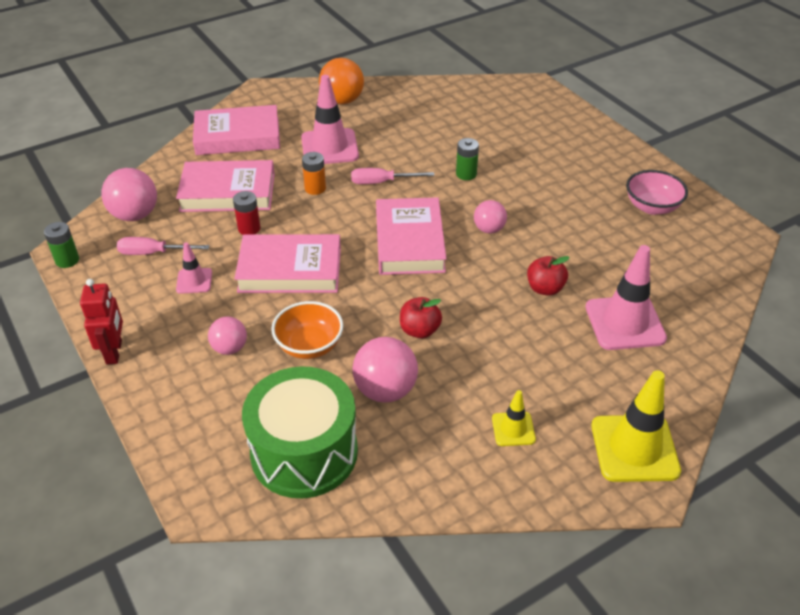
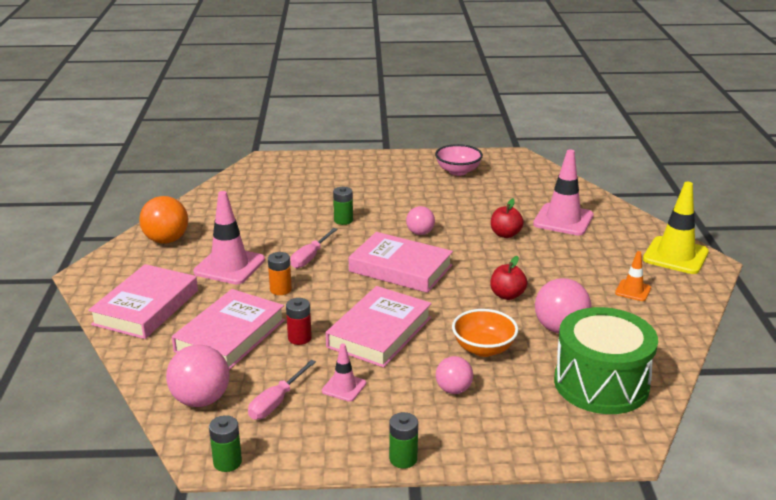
camera: 60 degrees left, 15 degrees down
(114, 352) = (403, 459): red robot -> green battery
(513, 429) = (633, 290): yellow traffic cone -> orange traffic cone

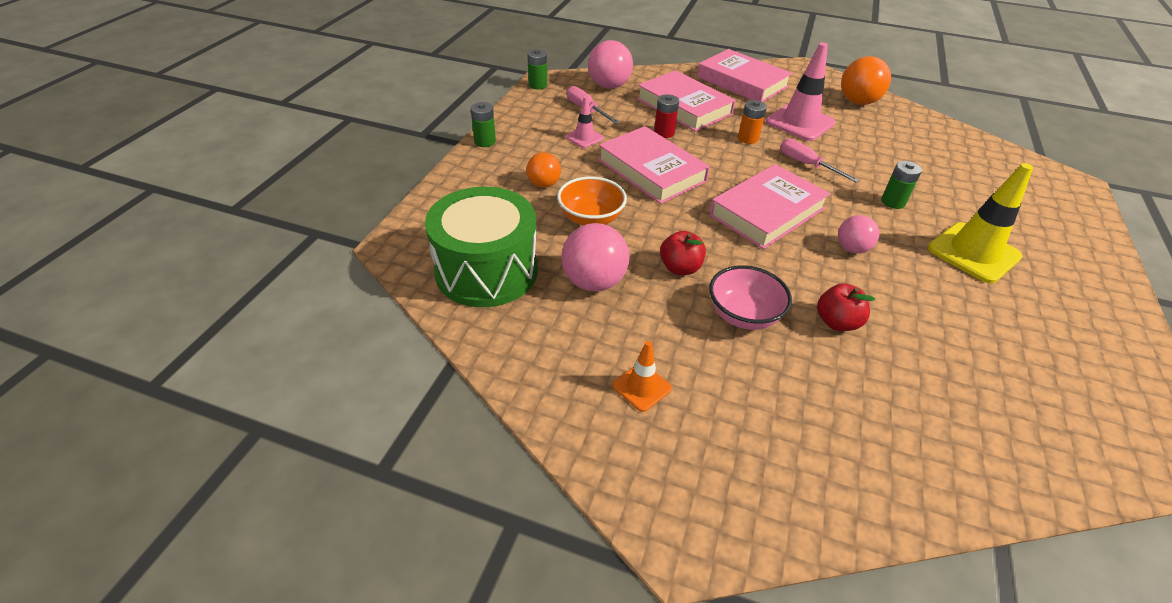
camera: 110 degrees right, 15 degrees up
(453, 390) = (543, 184): pink ball -> orange ball
(458, 171) = (1073, 349): pink bowl -> pink bowl (743, 315)
(563, 220) = (879, 408): pink traffic cone -> none
(675, 256) = (722, 502): yellow traffic cone -> yellow traffic cone (973, 253)

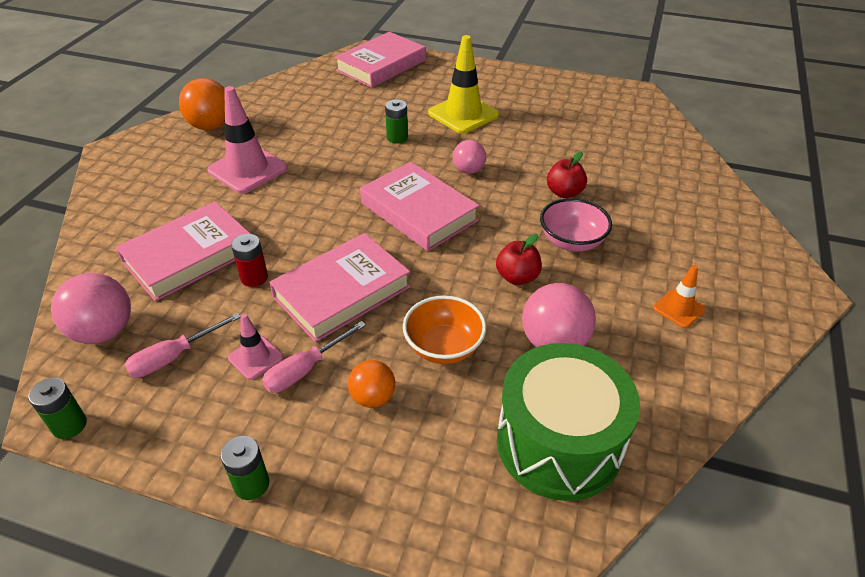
camera: 90 degrees left, 0 degrees up
(742, 82) = (136, 201): pink book -> pink book (381, 65)
(748, 138) = (277, 210): orange battery -> none
(806, 164) = (333, 176): pink screwdriver -> pink screwdriver (305, 369)

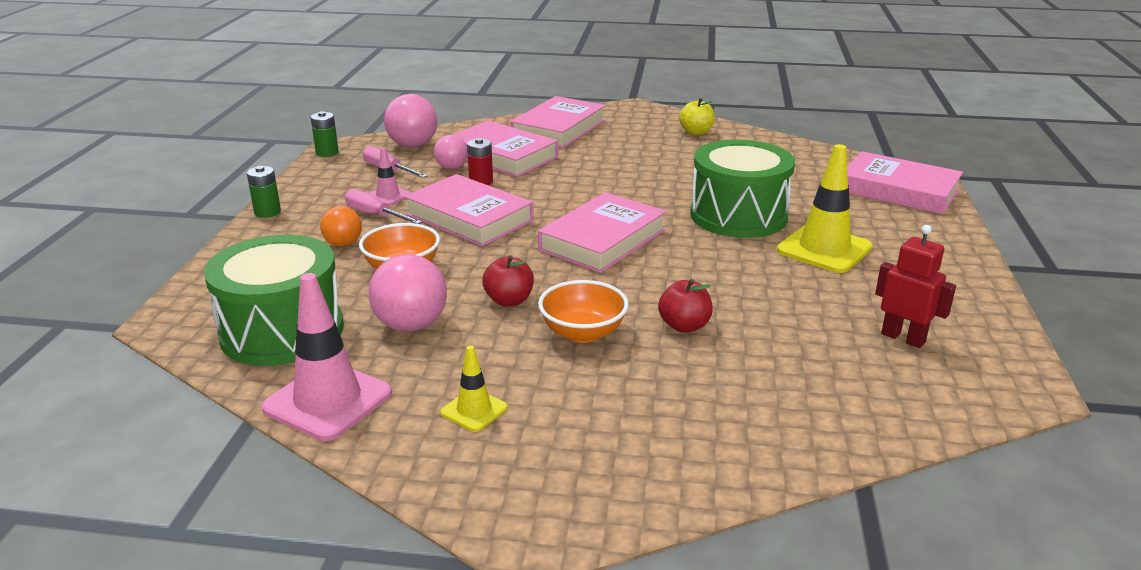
camera: 80 degrees right, 15 degrees down
(137, 207) = (558, 129): none -> pink book
(211, 126) = (696, 132): orange ball -> yellow apple
(247, 169) = (634, 157): pink traffic cone -> pink traffic cone (328, 401)
(397, 138) = (738, 216): green battery -> green drum
(468, 170) = (697, 261): pink ball -> pink ball (451, 168)
(571, 241) = (583, 333): pink bowl -> orange bowl
(583, 114) = (903, 338): none -> red robot
(679, 309) = (474, 410): orange traffic cone -> yellow traffic cone

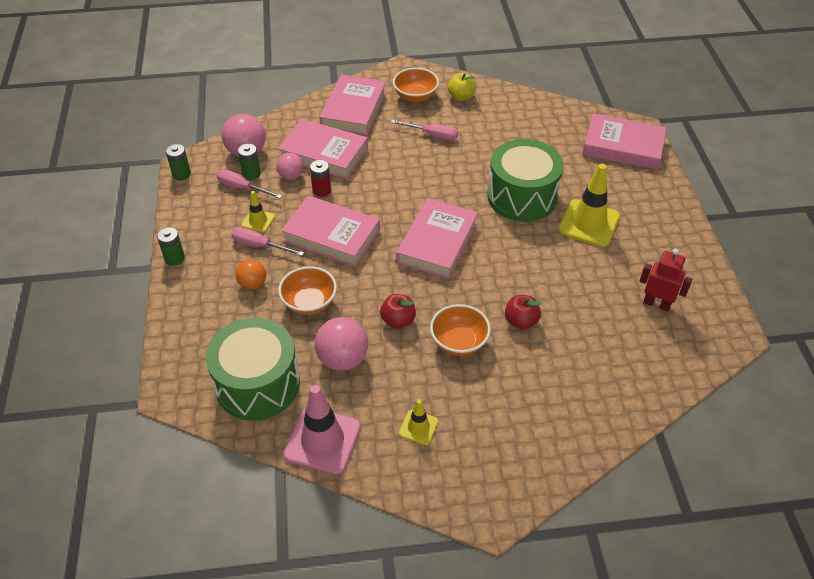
camera: 15 degrees left, 20 degrees up
(388, 196) = (258, 221): pink traffic cone -> yellow traffic cone
(406, 161) = (251, 174): none -> green battery
(639, 127) = (415, 96): none -> orange bowl
(644, 156) = (432, 135): none -> pink screwdriver

